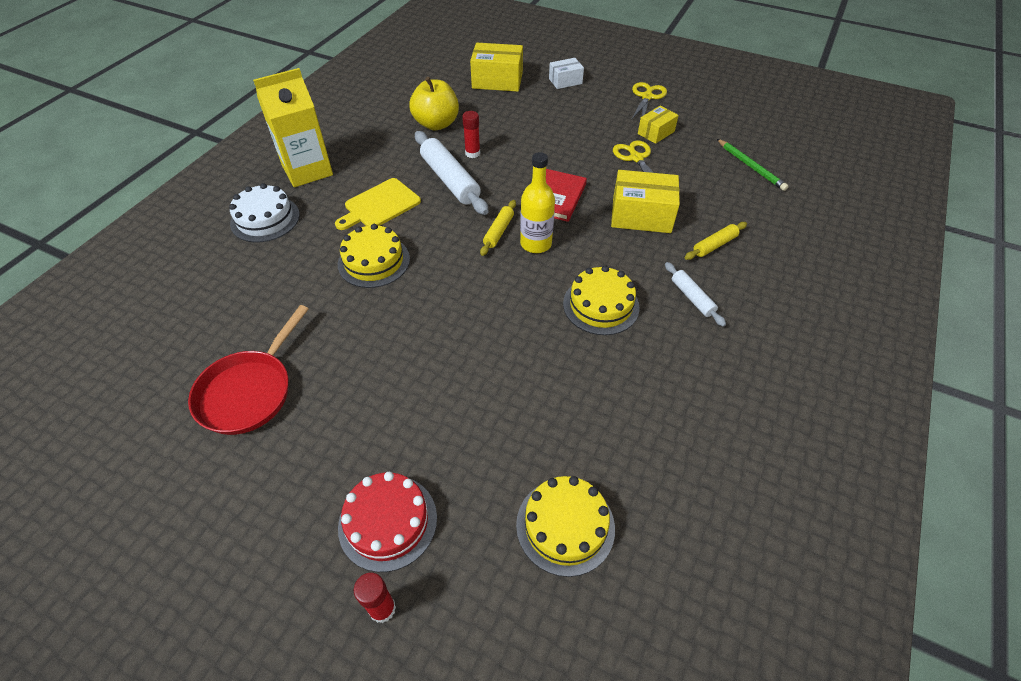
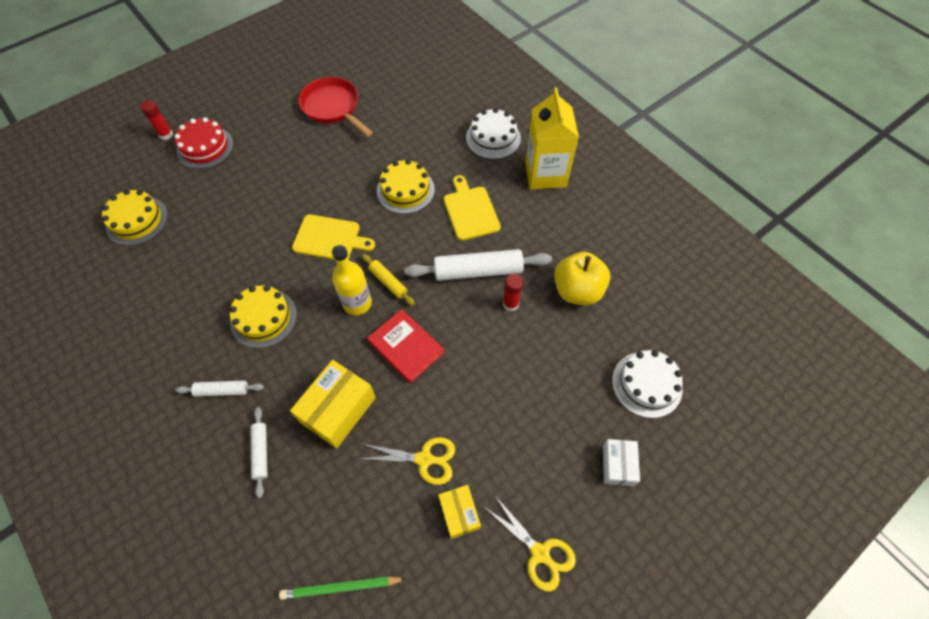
camera: 115 degrees right, 10 degrees up
(473, 296) = (330, 238): none -> yellow cutting board
(497, 80) = (646, 384): yellow box -> white cake
(714, 245) = (261, 452): yellow rolling pin -> white rolling pin

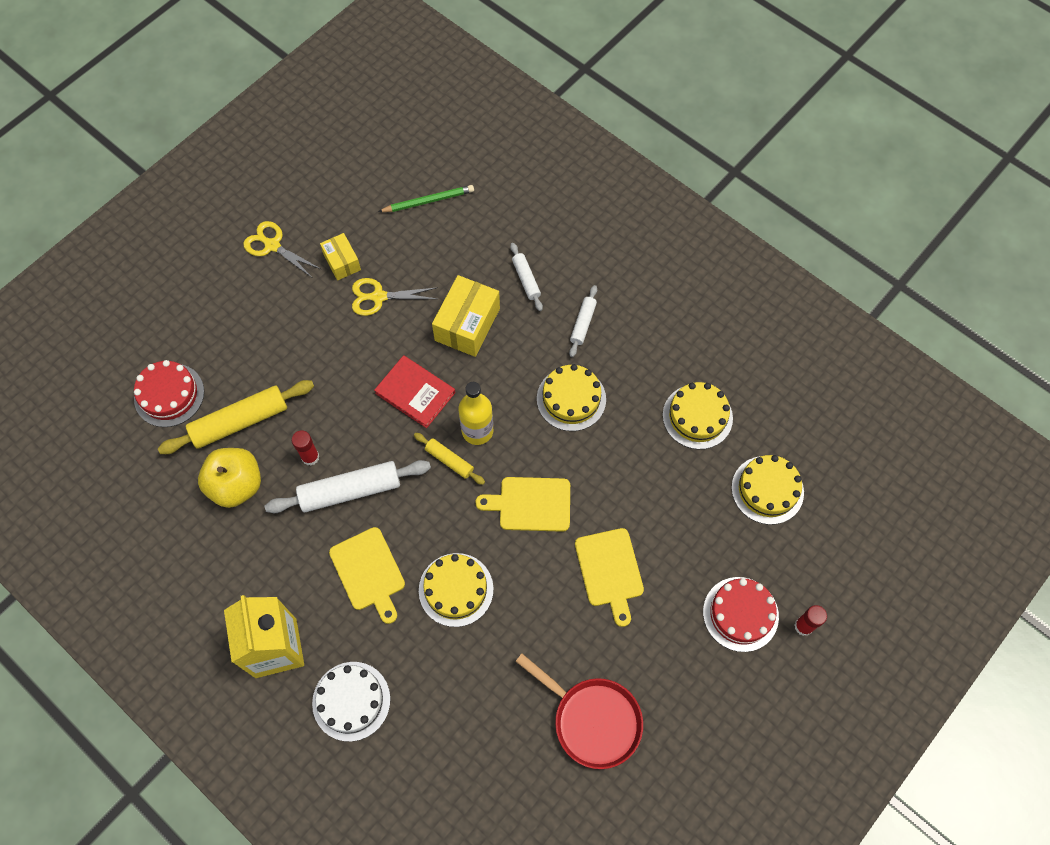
camera: 170 degrees right, 5 degrees up
(160, 285) = (697, 416): none -> yellow cake
(222, 391) = (583, 324): white rolling pin -> white rolling pin turned 60 degrees counterclockwise
(286, 185) = (610, 571): none -> yellow cutting board
(575, 346) = (240, 422): none -> yellow rolling pin
(617, 465) = (203, 319): white box -> none
(646, 384) = (169, 395): white cake -> red cake

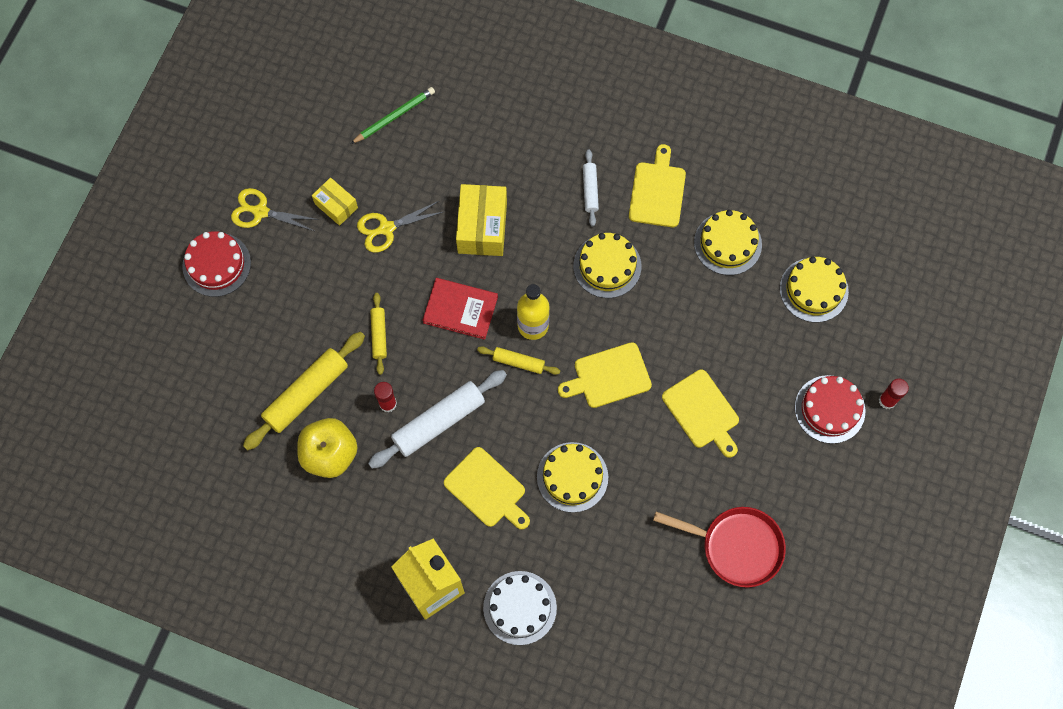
camera: 20 degrees left, 5 degrees up
(169, 395) = (226, 392): red cake -> red cake (216, 264)
(330, 391) = (379, 335): none -> yellow rolling pin
(526, 280) = (520, 165): white rolling pin -> none
(647, 345) = (657, 191): none -> yellow cutting board

